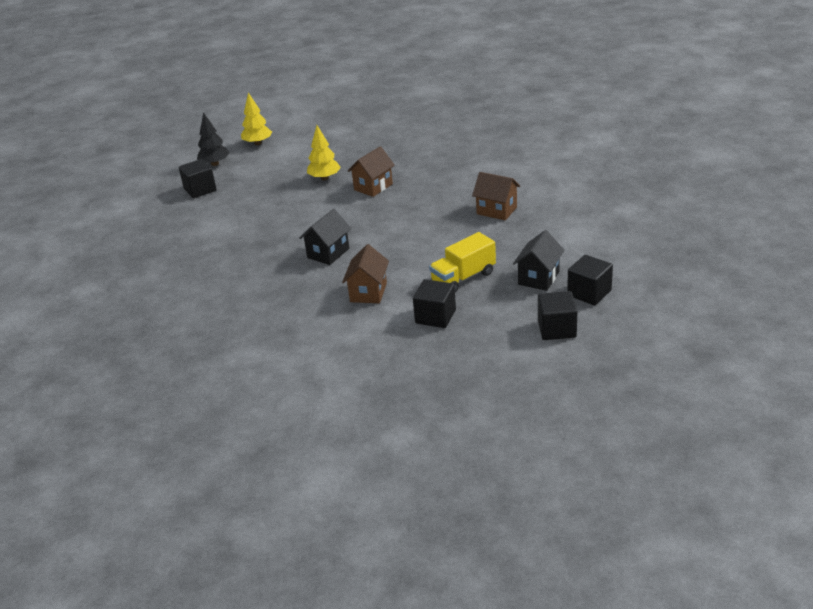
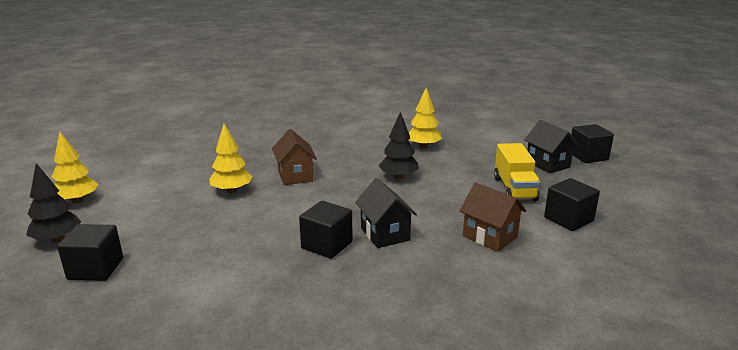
camera: 60 degrees left, 10 degrees down
(422, 224) = (398, 177): none -> black tree
(496, 210) = (423, 146): brown house -> yellow tree
(556, 329) = (631, 181): black cube -> black cube (327, 245)

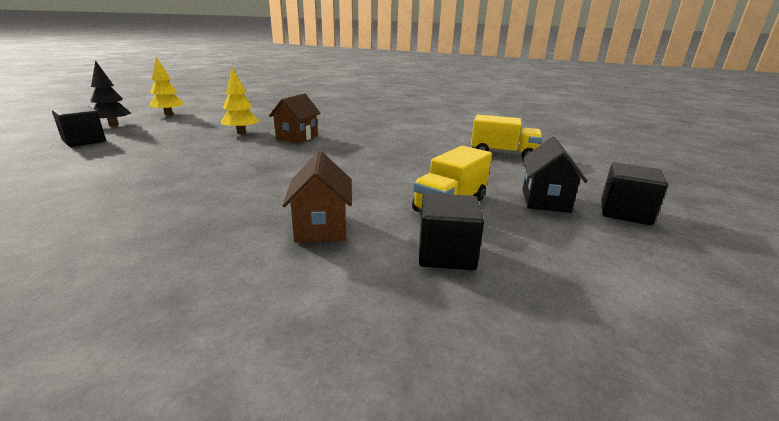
camera: 40 degrees right, 0 degrees up
(327, 245) = (199, 177): black cube -> none
(385, 234) = (250, 188): black house -> none
(398, 177) = (364, 160): black tree -> none
(423, 146) = (439, 150): yellow tree -> none
(465, 135) = (503, 154): none -> yellow truck

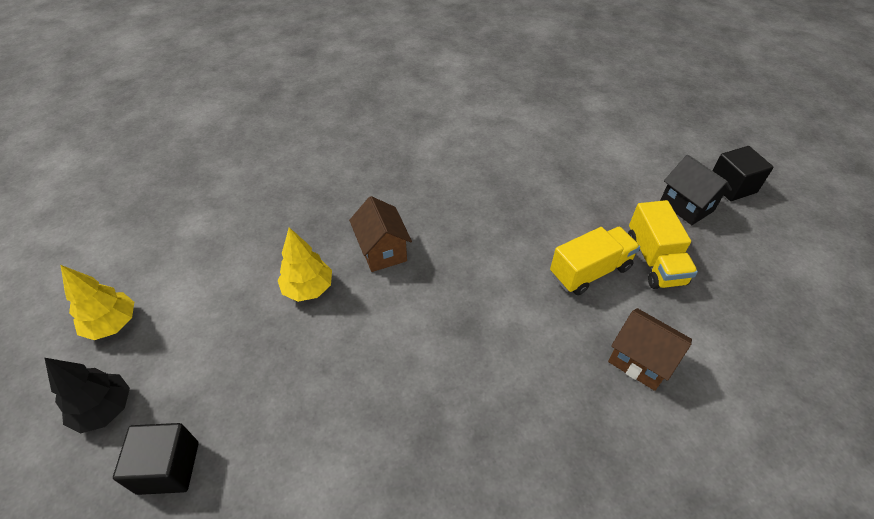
camera: 45 degrees left, 25 degrees up
(446, 254) = (727, 318): black cube -> none
(503, 154) = (578, 149): yellow truck -> yellow truck (590, 271)

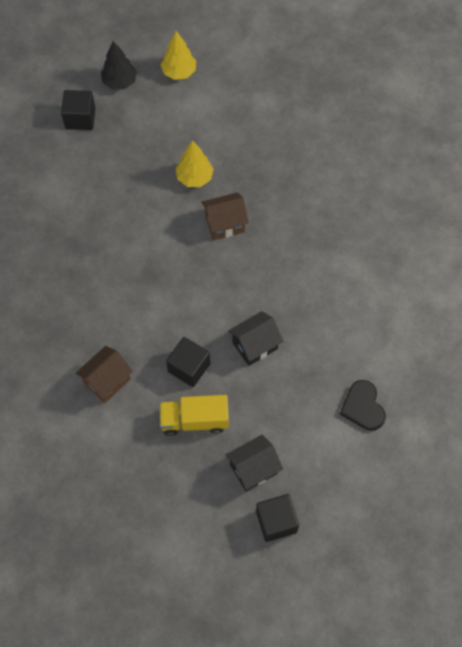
camera: 95 degrees right, 15 degrees up
(543, 213) = (255, 345): none -> black house
(585, 132) = (363, 407): none -> black heart
(590, 271) = (189, 367): yellow truck -> black cube

